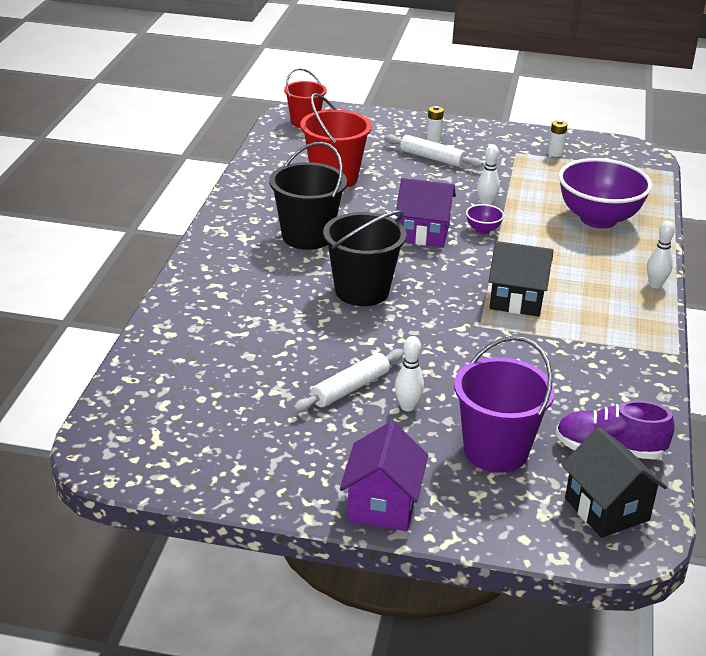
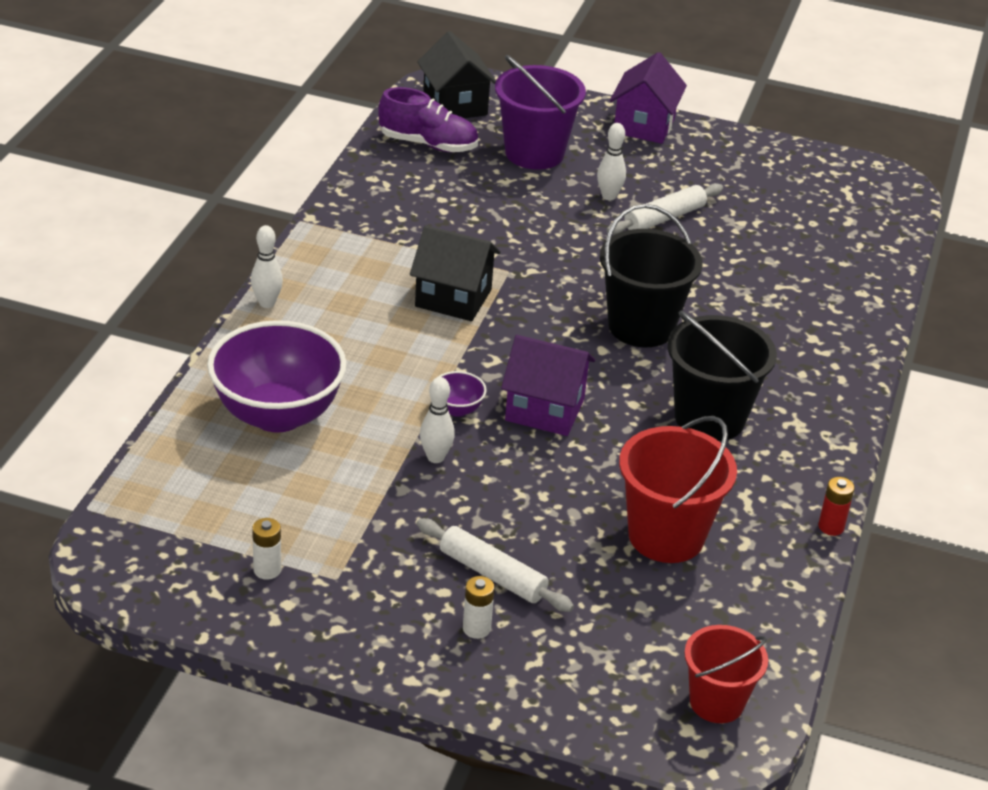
camera: 175 degrees left, 5 degrees up
(231, 187) = (831, 527): none -> red battery

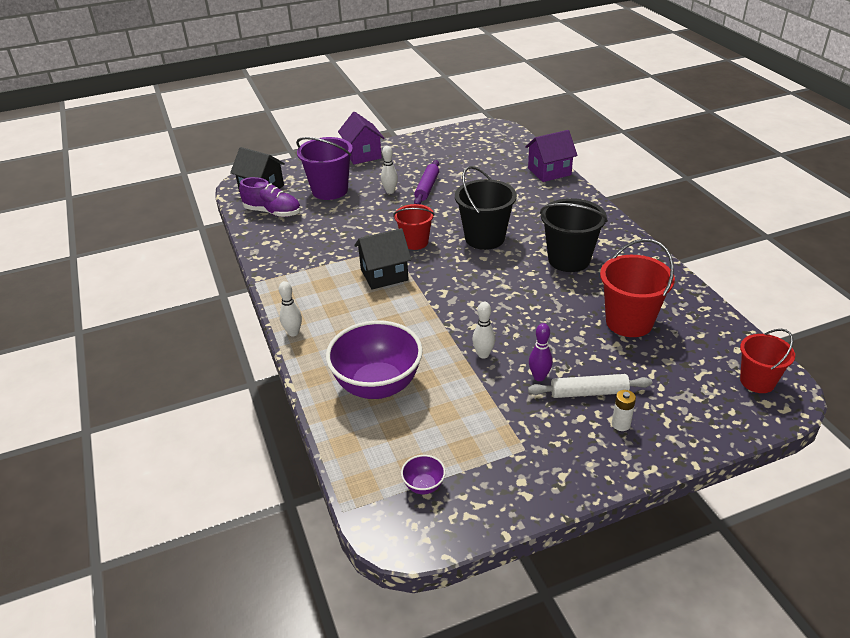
camera: 35 degrees left, 0 degrees up
(267, 570) = (486, 471): white battery -> none
(428, 144) = (272, 212): purple shoe -> purple shoe turned 45 degrees clockwise
(457, 409) = (460, 325): purple bowl -> purple bowl (424, 485)
(461, 521) = (539, 377): none -> purple bowling pin
(544, 410) = (498, 300): purple house -> purple house (549, 172)
(546, 280) = (415, 242): none -> red bucket
(664, 218) = (427, 188): white rolling pin -> purple rolling pin
(831, 527) = (679, 274): red battery -> none

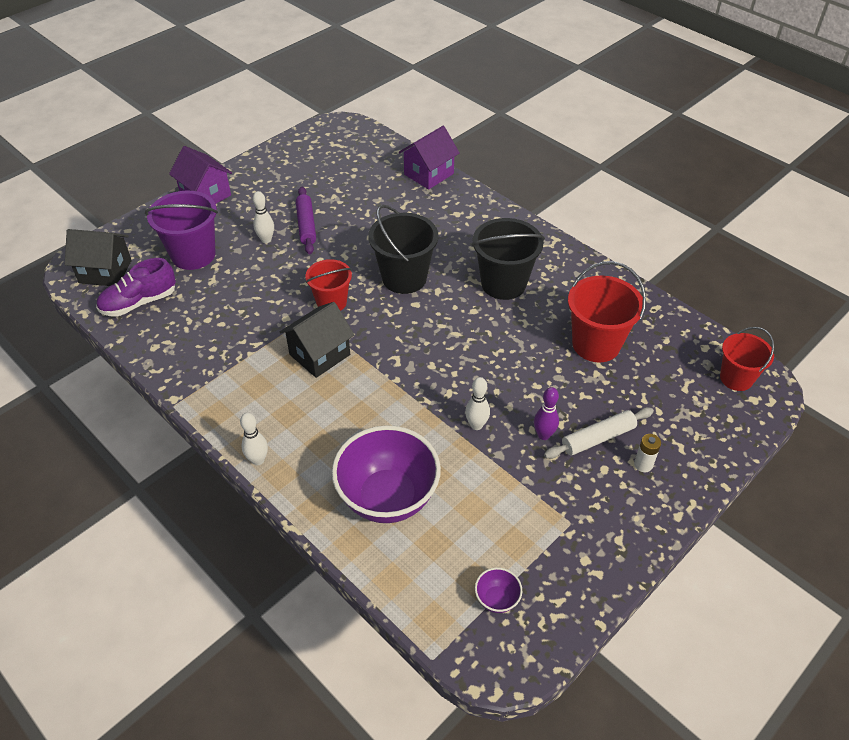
camera: 25 degrees left, 10 degrees up
(272, 212) = (139, 302): purple shoe -> purple shoe turned 150 degrees clockwise

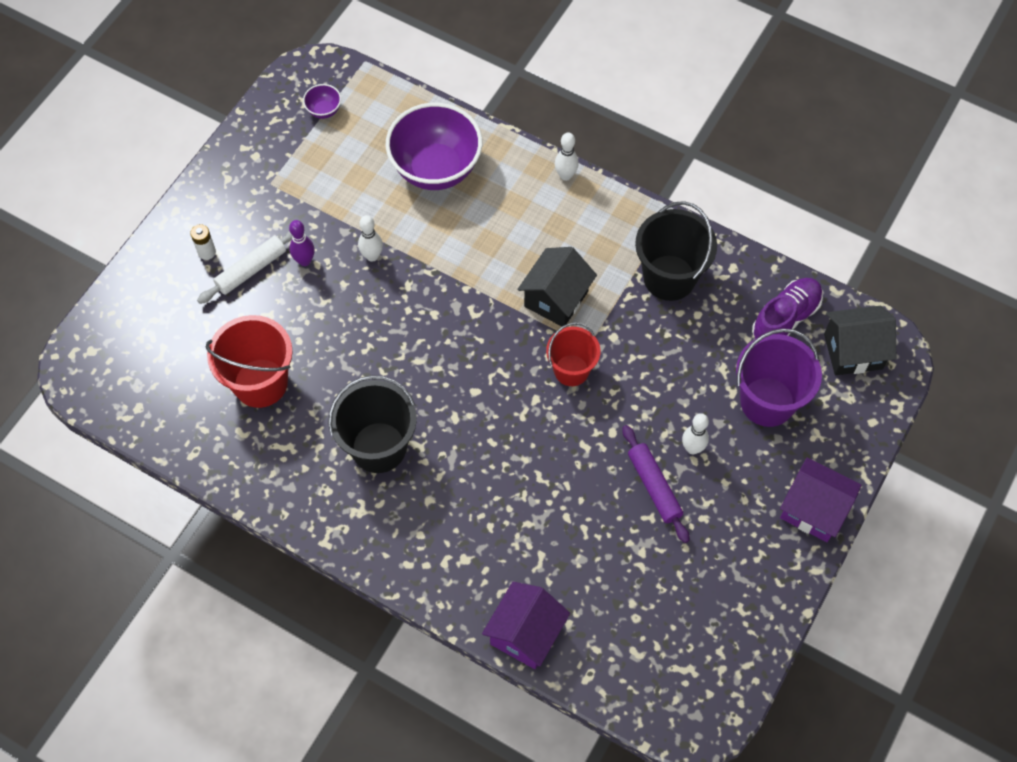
camera: 165 degrees right, 15 degrees up
(404, 278) = (500, 427): black bucket -> black bucket (669, 277)
(736, 378) = (107, 373): red bucket -> none

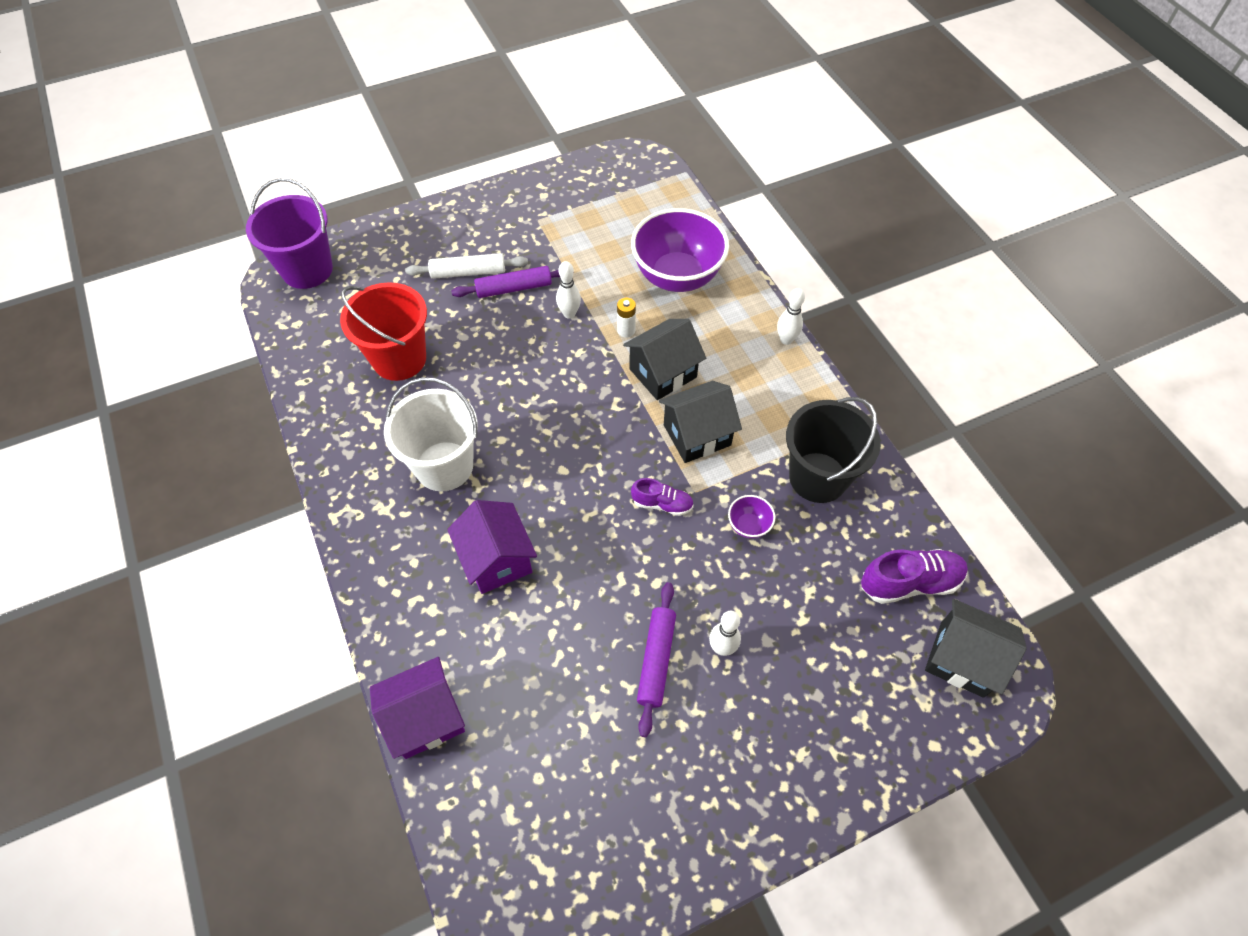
camera: 35 degrees right, 5 degrees down
(207, 252) = (447, 242): white battery -> white battery (626, 330)
(304, 261) = (514, 288): purple bowling pin -> purple rolling pin
(324, 110) = (623, 190): purple bowl -> purple bowl (748, 526)
(378, 447) = (444, 466): black bucket -> white bucket
(490, 263) = (663, 373): none -> black house
(571, 370) = (662, 504): red bucket -> purple shoe
(767, 402) = (832, 651): purple bucket -> purple bucket (307, 270)
(813, 510) = (803, 796): purple house -> purple house (497, 560)

